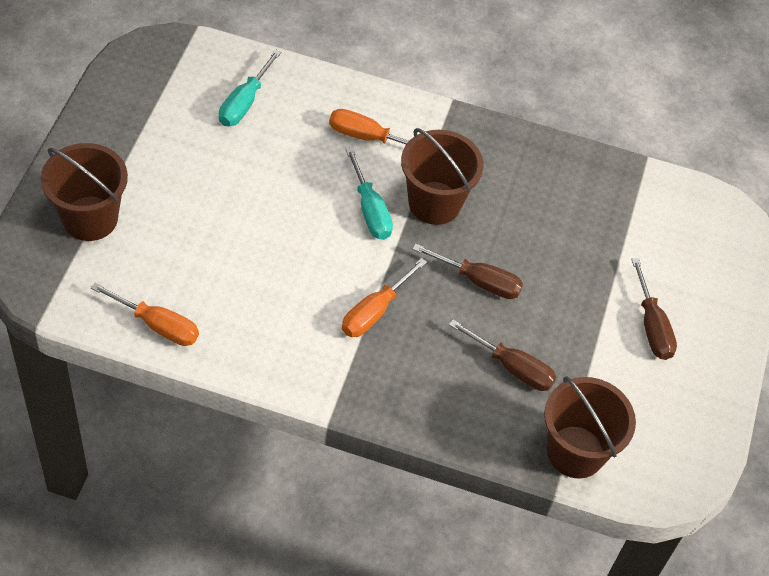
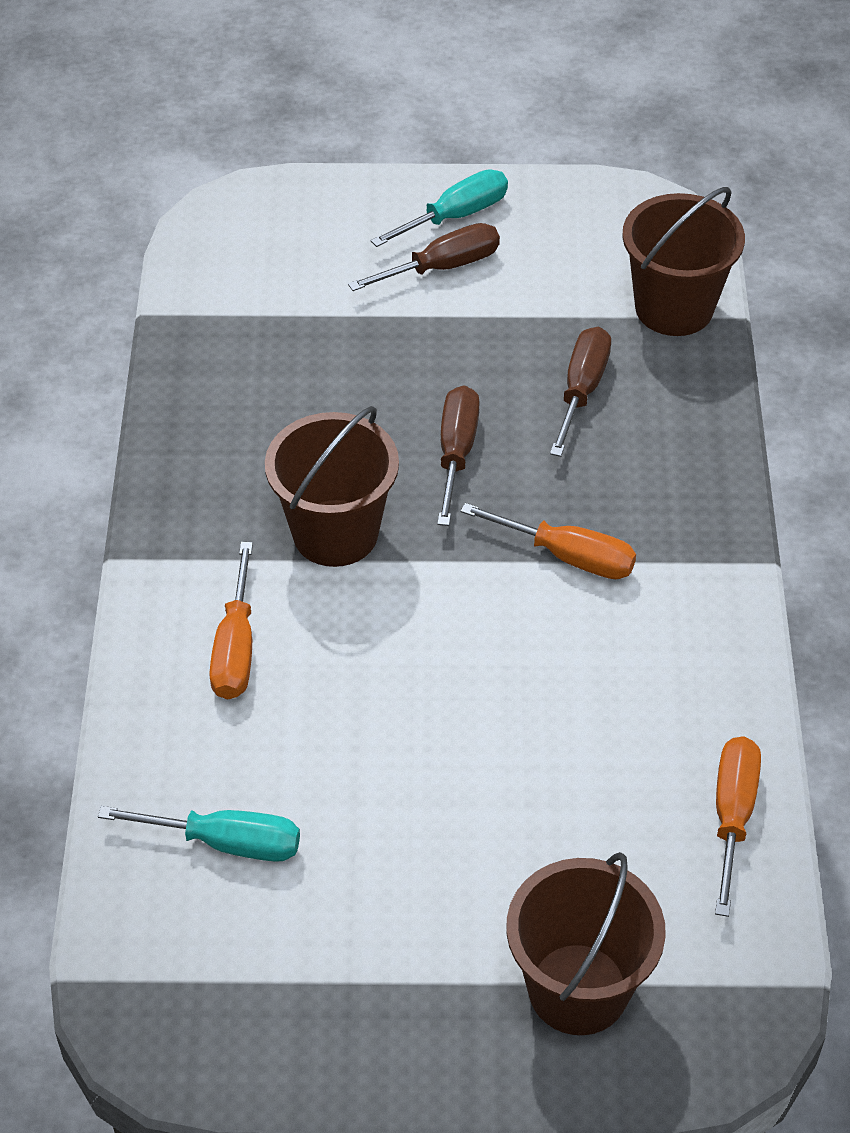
camera: 100 degrees left, 5 degrees down
(370, 210) = (384, 608): turquoise screwdriver -> turquoise screwdriver (455, 216)

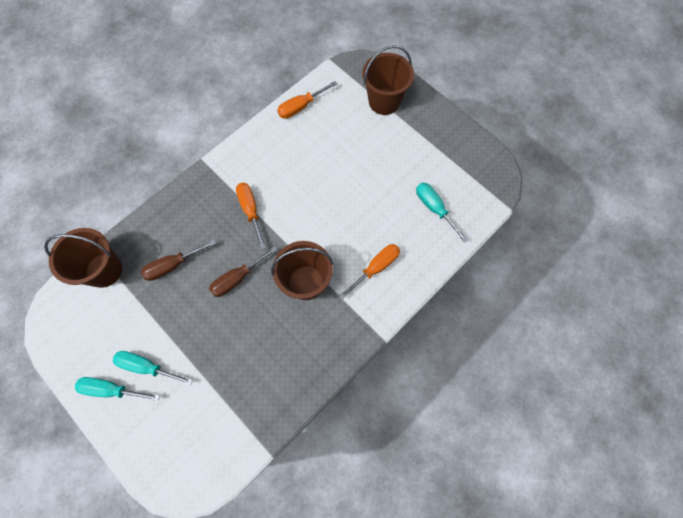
camera: 135 degrees left, 20 degrees up
(442, 267) = (147, 367): brown screwdriver -> turquoise screwdriver

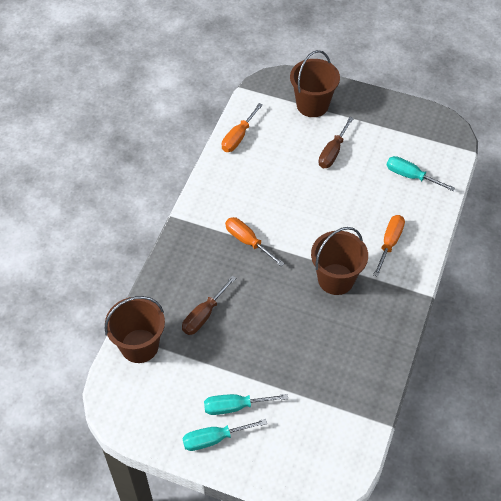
camera: 25 degrees left, 15 degrees down
(238, 278) = (272, 301): brown screwdriver -> brown screwdriver (333, 152)

